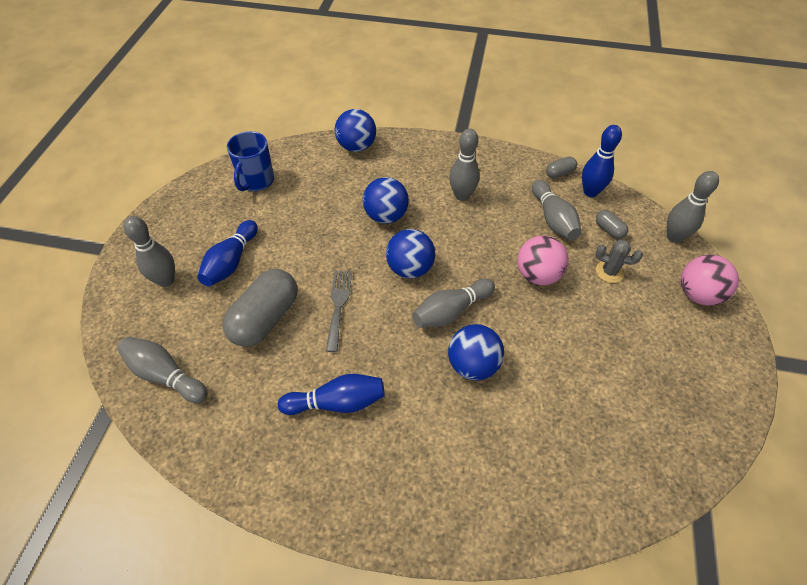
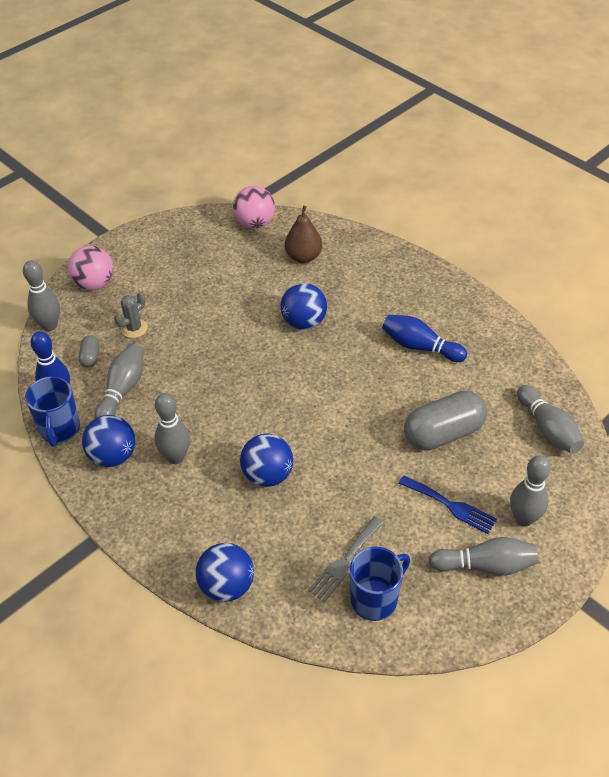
camera: 145 degrees left, 5 degrees down
(231, 262) = (450, 505): blue bowling pin -> blue fork
(338, 305) = (374, 413): grey fork -> grey fork (344, 561)
(410, 268) = (289, 412): blue ball -> blue ball (113, 456)
(451, 311) = (286, 363): grey bowling pin -> grey bowling pin (486, 565)
(537, 275) = (191, 354): pink ball -> pink ball (255, 223)
(550, 457) = (303, 257): none -> brown pear
(559, 173) = (60, 429): grey capsule -> blue mug
(609, 272) = (134, 328): grey cactus -> grey cactus turned 75 degrees clockwise

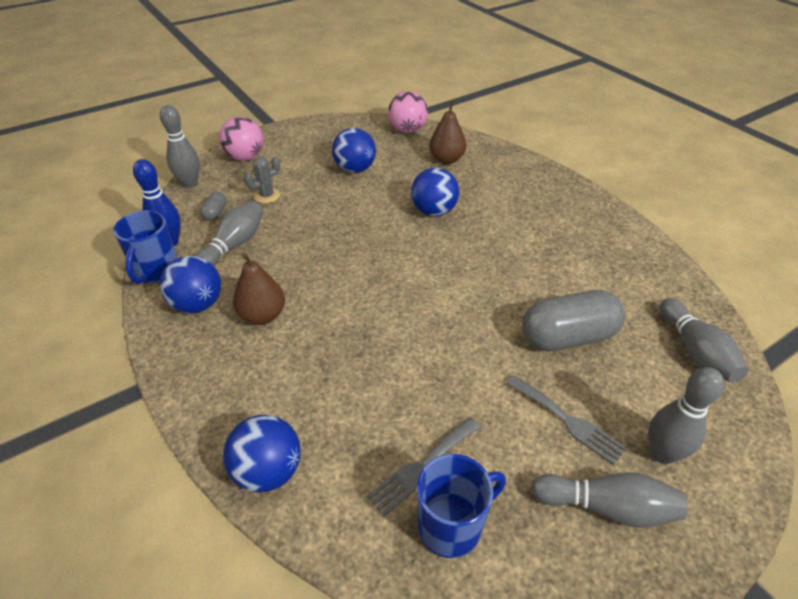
camera: 10 degrees right, 5 degrees down
(176, 457) = (262, 315): grey bowling pin -> brown pear
(267, 475) = (356, 350): blue ball -> blue ball (355, 169)
(420, 347) = (551, 248): blue bowling pin -> none
(450, 505) = (567, 420): blue fork -> grey fork

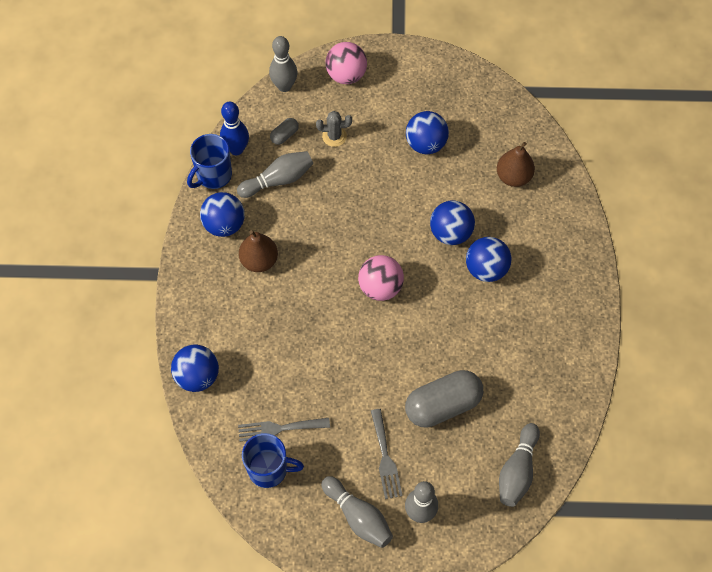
camera: 35 degrees right, 20 degrees up
(407, 130) = (512, 115): pink ball -> pink ball (380, 287)
(489, 220) = (486, 269): none -> blue ball
(567, 337) = (443, 405): grey capsule -> grey capsule turned 45 degrees counterclockwise

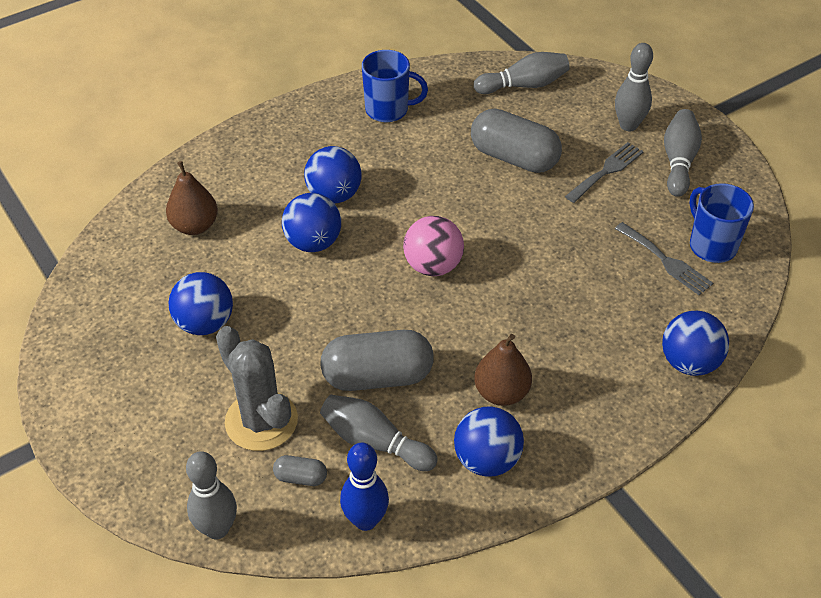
camera: 125 degrees left, 15 degrees down
(213, 175) = (428, 520): blue mug -> blue mug (388, 110)
(320, 207) = (377, 376): none -> grey capsule
(334, 136) = (261, 421): grey cactus -> grey cactus, size x1.89
(346, 75) = (148, 465): pink ball -> none

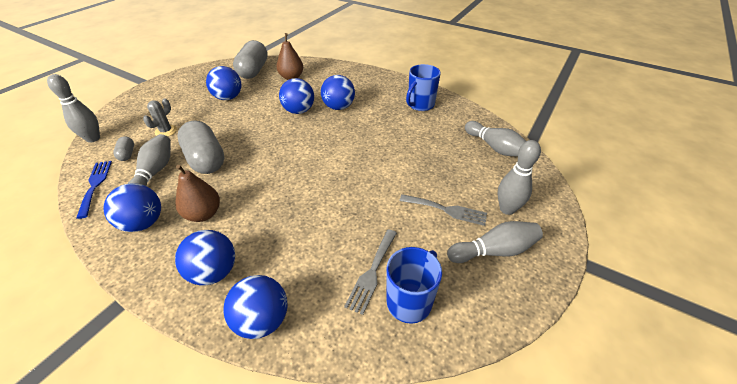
camera: 65 degrees right, 5 degrees down
(261, 421) = (166, 131): grey cactus -> grey cactus, size x0.53
(365, 520) = (95, 185): blue bowling pin -> blue fork
(388, 110) = (420, 105): blue mug -> blue mug turned 60 degrees clockwise
(433, 266) = (303, 155): pink ball -> none
(514, 158) = (421, 162): grey capsule -> grey capsule (253, 71)
(607, 394) = (214, 272): none -> blue ball

